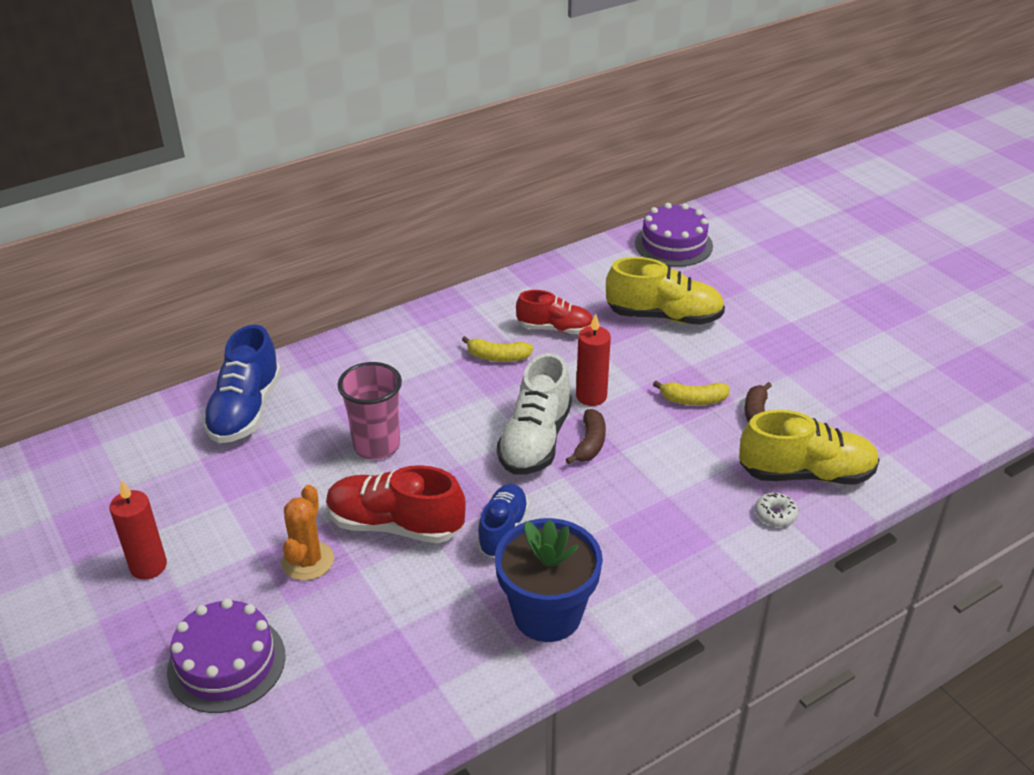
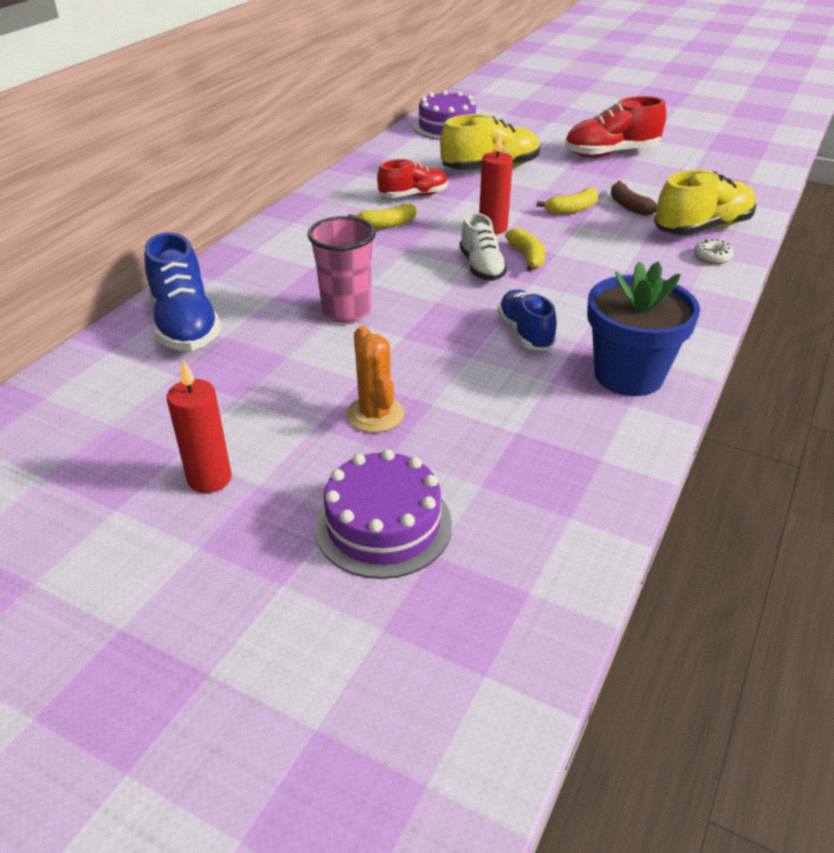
camera: 30 degrees left, 0 degrees up
(395, 525) = (428, 360): red shoe -> red shoe (611, 154)
(535, 440) = (481, 267): white shoe -> white shoe, size x0.65
(590, 443) = (527, 257): brown banana -> yellow banana

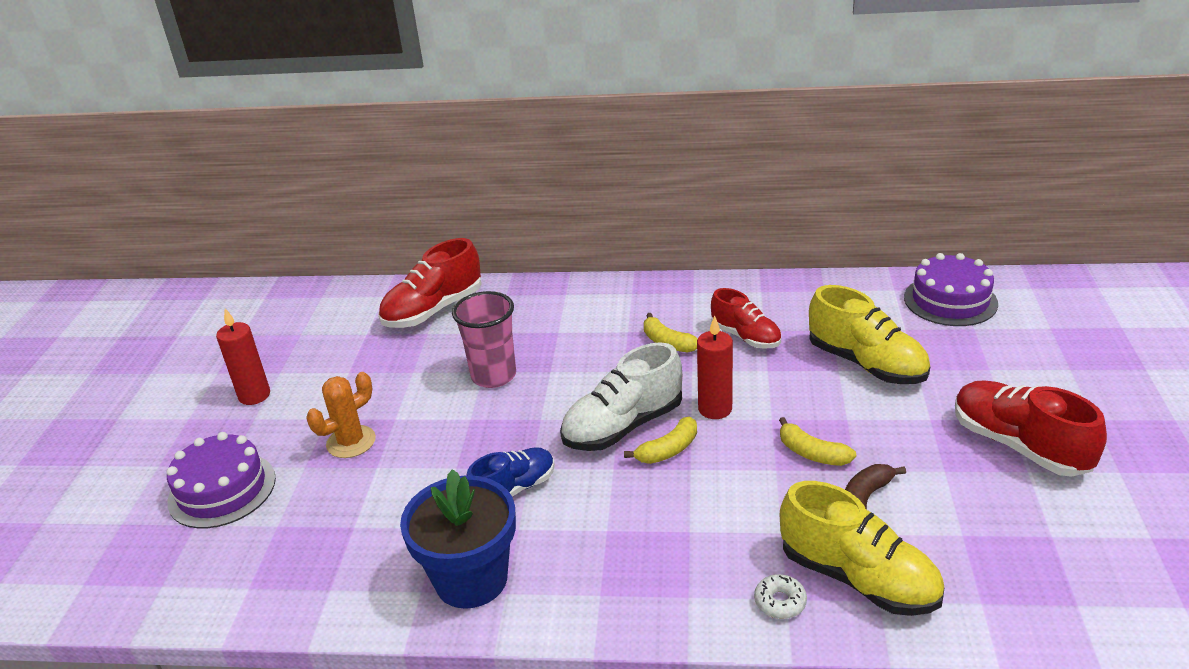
camera: 70 degrees right, 5 degrees down
(185, 324) = (433, 310): blue shoe -> red shoe
(481, 267) = (623, 426): white shoe -> white shoe, size x1.53

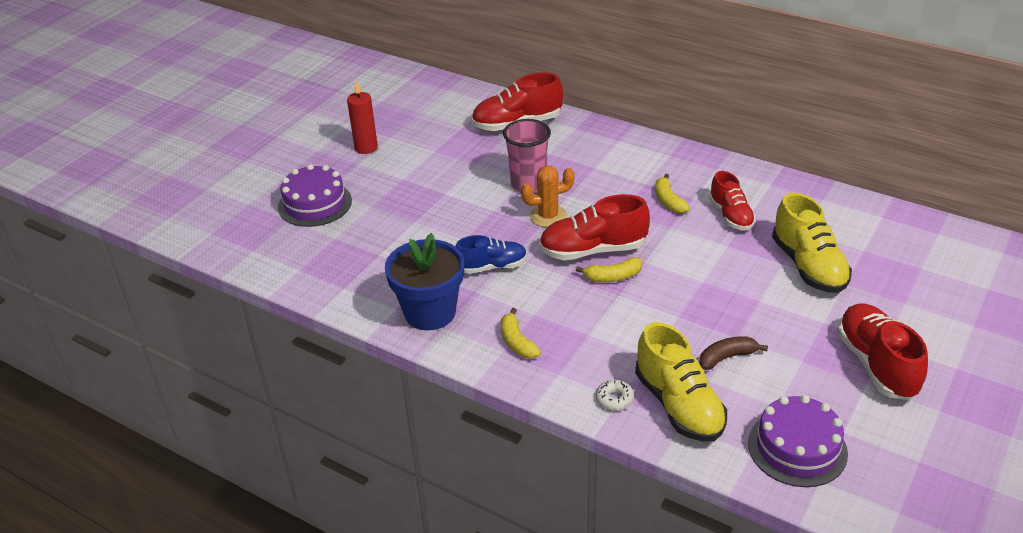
camera: 25 degrees right, 5 degrees up
(351, 442) = (408, 199): orange cactus -> orange cactus (548, 216)
(623, 426) = (593, 250): white shoe -> red shoe
(715, 409) = (667, 260): red candle -> none
(812, 453) = (713, 315): yellow banana -> yellow banana (517, 342)
(950, 300) = (921, 240): purple cake -> purple cake (797, 448)

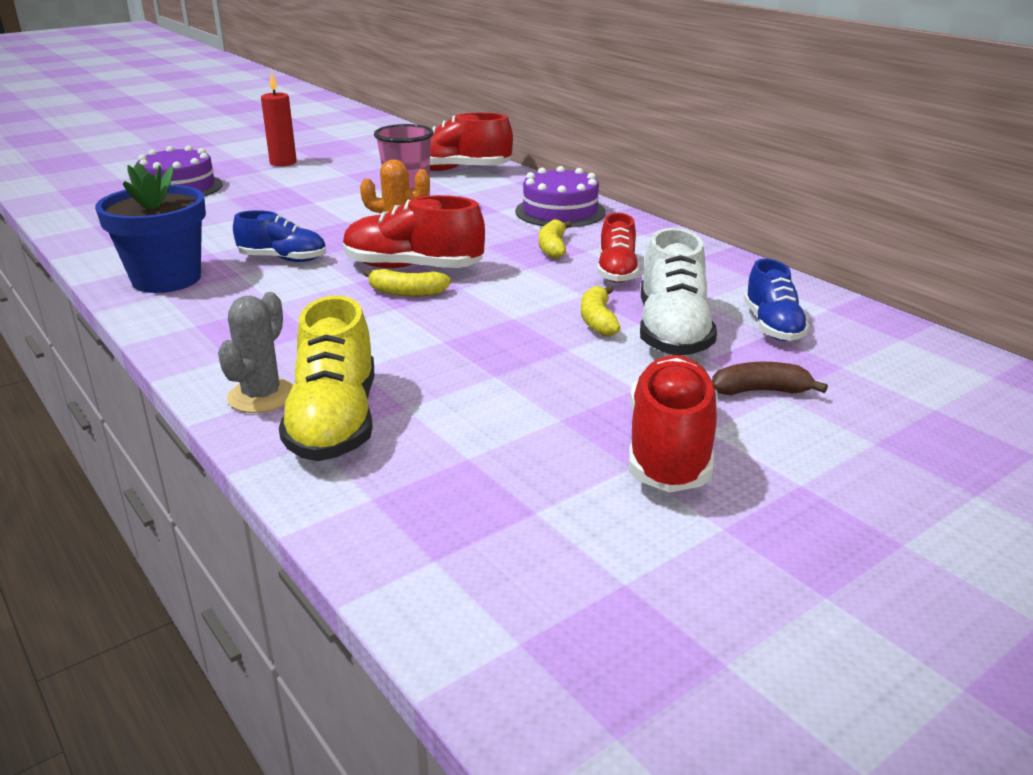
camera: 20 degrees right, 10 degrees down
(517, 342) = (222, 321): yellow banana -> yellow banana (598, 320)
(614, 399) = (262, 396): white donut -> grey cactus
(727, 357) = (458, 391): brown banana -> brown banana (760, 391)
(797, 448) = (443, 511): purple cake -> purple cake (560, 212)
(808, 266) = (672, 332): yellow shoe -> white shoe
(861, 243) = (772, 326): none -> blue shoe

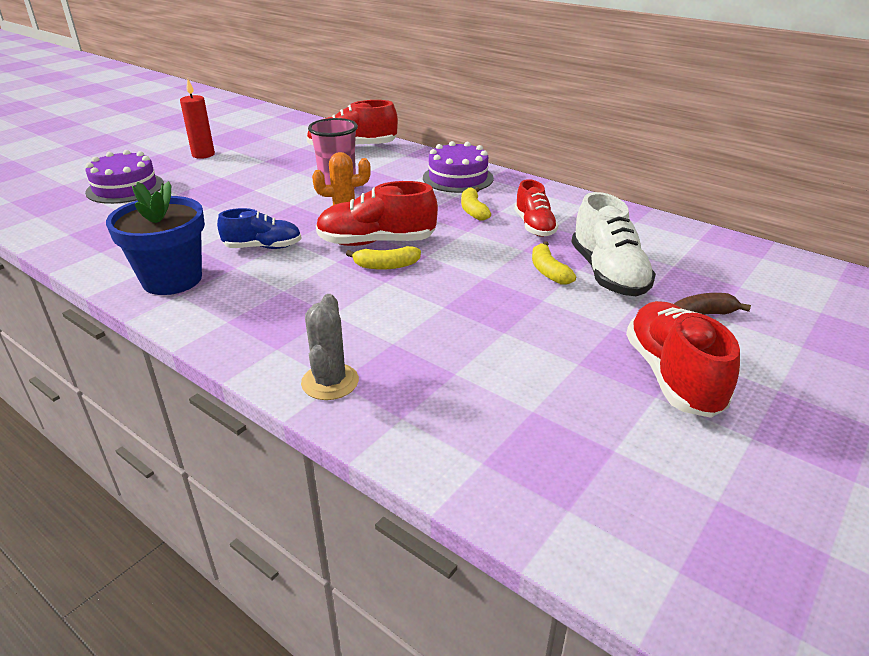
camera: 15 degrees left, 5 degrees up
(334, 422) = (406, 396): yellow shoe -> none
(772, 326) = (673, 259): blue shoe -> none

